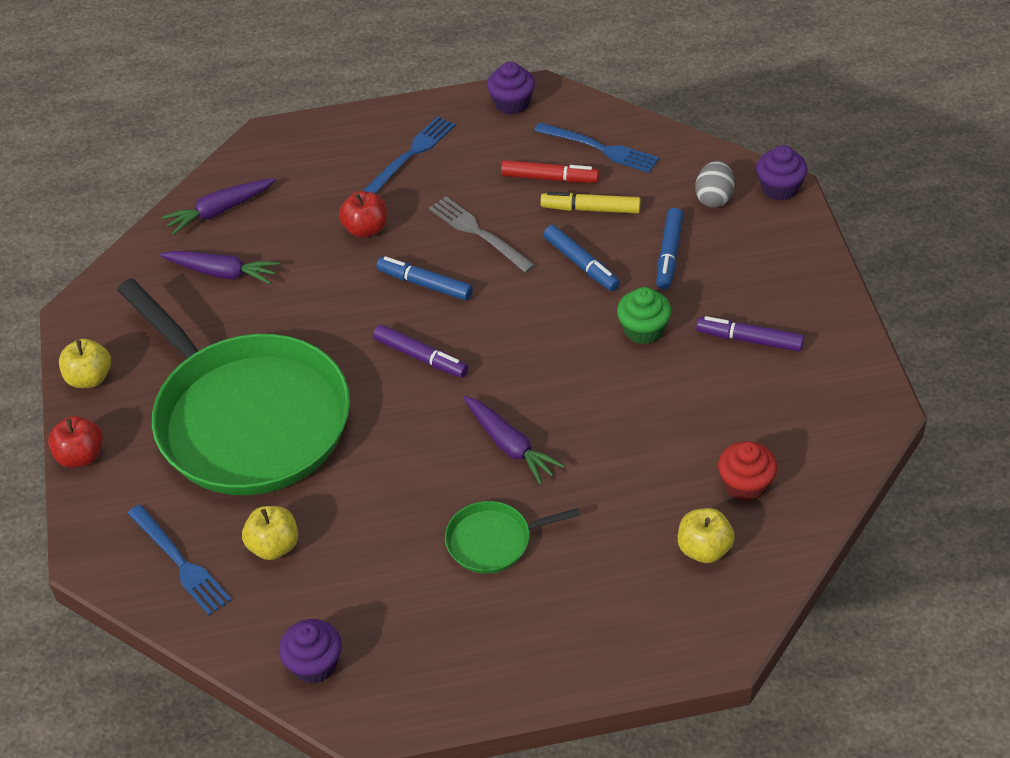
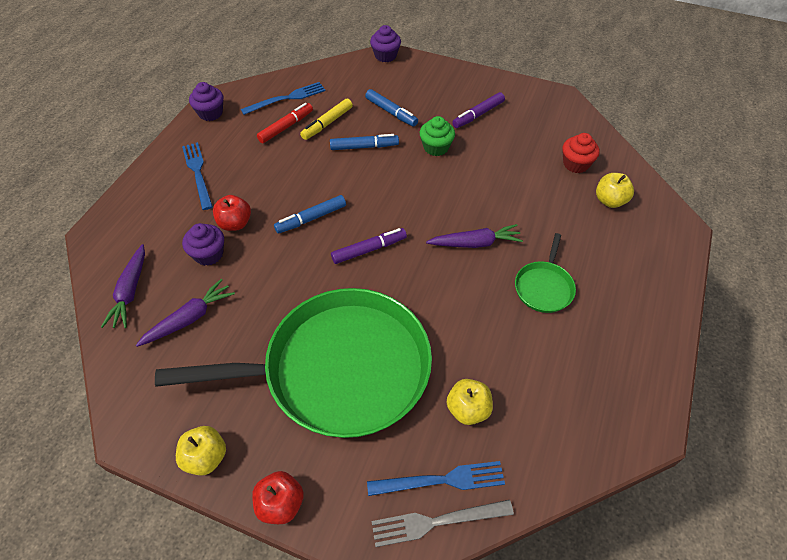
camera: 60 degrees left, 5 degrees up
(314, 664) = (588, 435): purple cupcake -> purple cupcake (208, 254)
(478, 233) = (295, 175): grey fork -> grey fork (436, 521)
(714, 198) = (368, 78): grey egg -> none

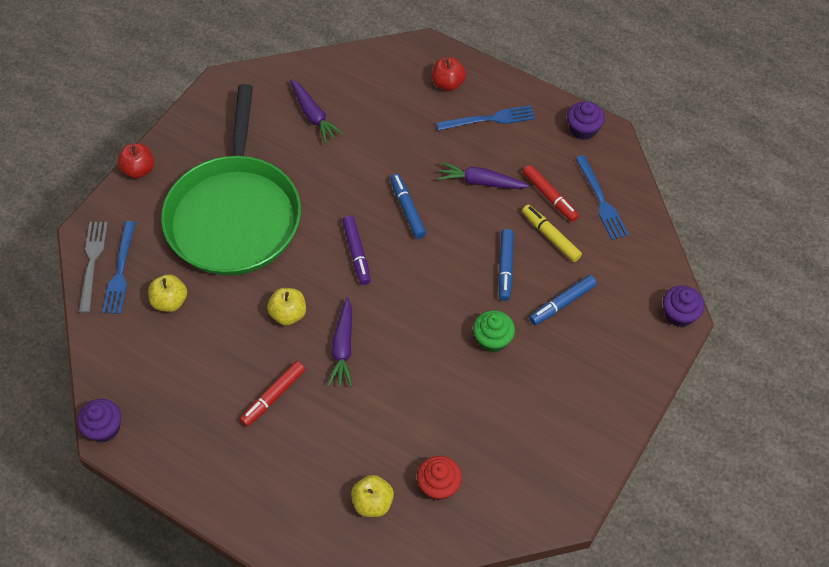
camera: 100 degrees right, 5 degrees up
(130, 291) = (352, 75): purple carrot -> purple carrot (481, 182)
(206, 457) = (188, 127): yellow apple -> yellow apple (288, 314)
(208, 254) = (380, 128): purple cupcake -> purple cupcake (104, 428)
(235, 223) = (414, 148): red apple -> red apple (448, 83)
(478, 114) = (545, 398): purple marker -> none
(544, 287) = (274, 396): green pan -> red marker

